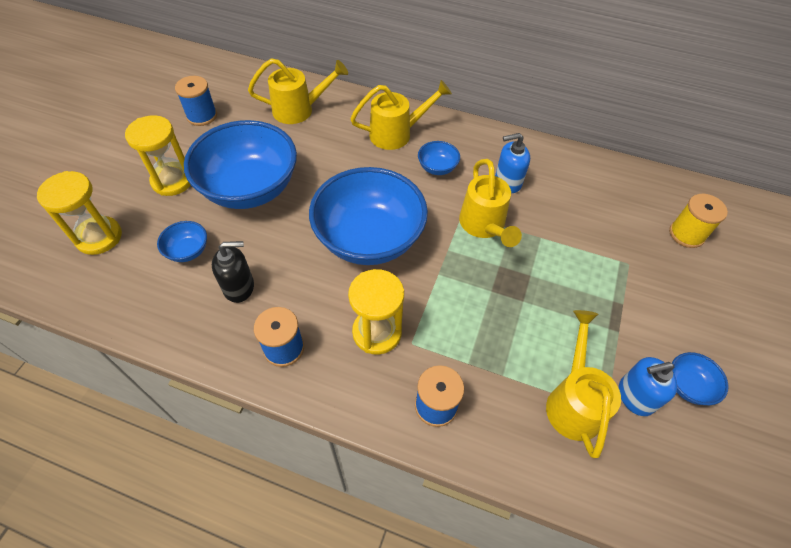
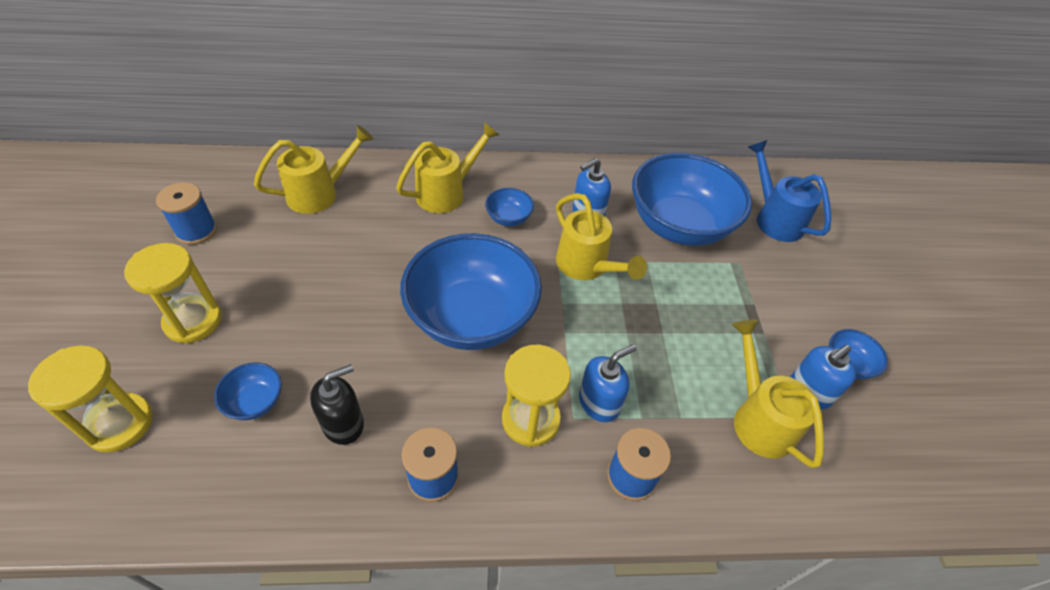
camera: 25 degrees left, 5 degrees down
(250, 188) = (301, 301): blue bowl -> blue bowl (679, 225)
(438, 339) = (599, 403): none -> blue soap dispenser
(686, 234) = (774, 218): yellow spool -> blue watering can

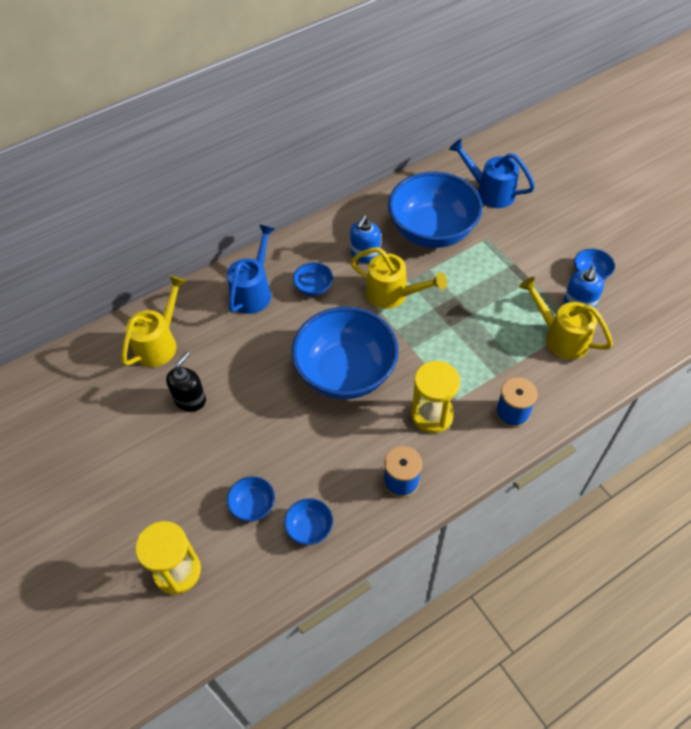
camera: 25 degrees left, 5 degrees up
(193, 321) = (158, 483): yellow hourglass -> none
(196, 230) = (93, 422): blue spool -> none
(288, 466) = (309, 528): none -> blue bowl
(343, 424) = (321, 485): black soap dispenser -> black soap dispenser (190, 399)
(447, 192) = (253, 291): yellow watering can -> blue watering can
(599, 403) = (464, 381): blue soap dispenser -> none

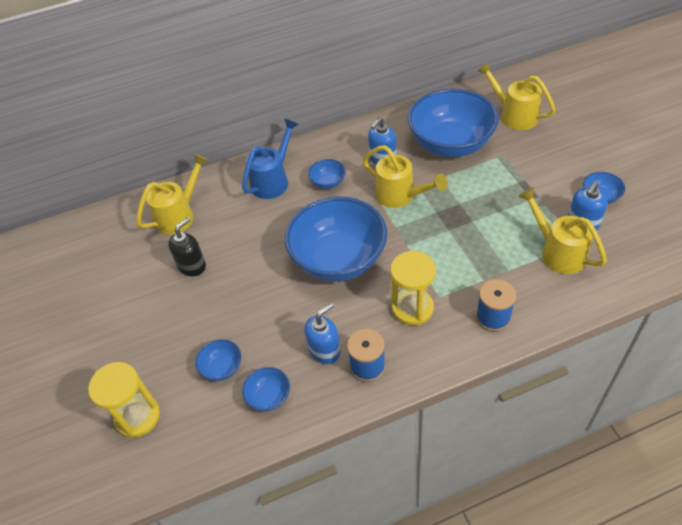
camera: 15 degrees right, 5 degrees down
(354, 471) = (325, 350): none -> blue soap dispenser
(490, 192) = (514, 115): blue watering can -> yellow watering can

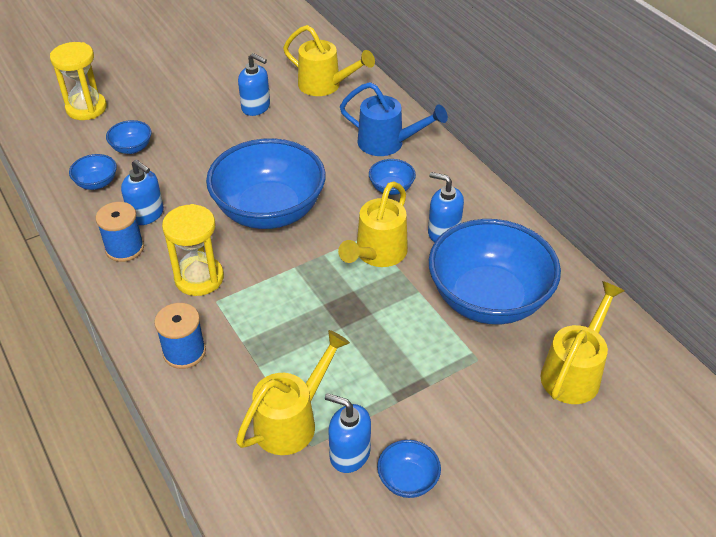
camera: 75 degrees right, 5 degrees down
(192, 266) = (256, 107): black soap dispenser -> blue soap dispenser

